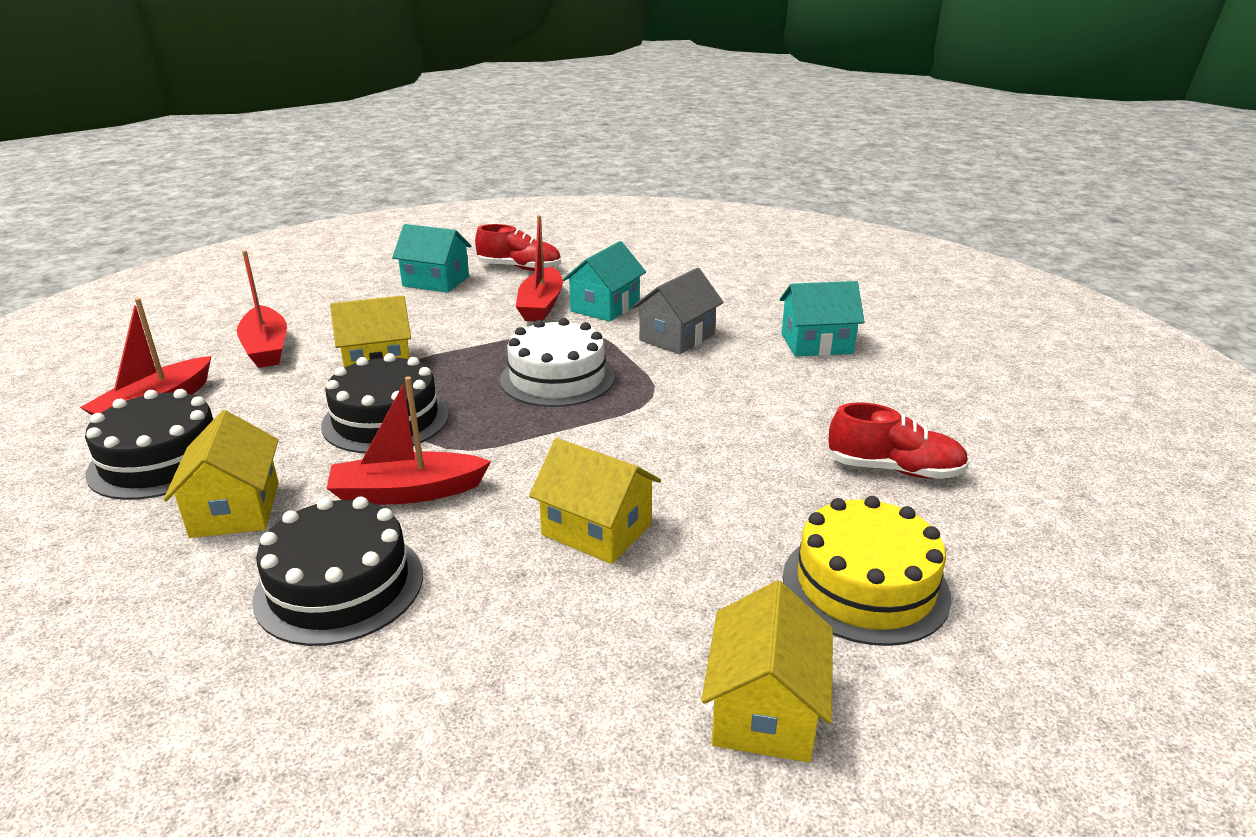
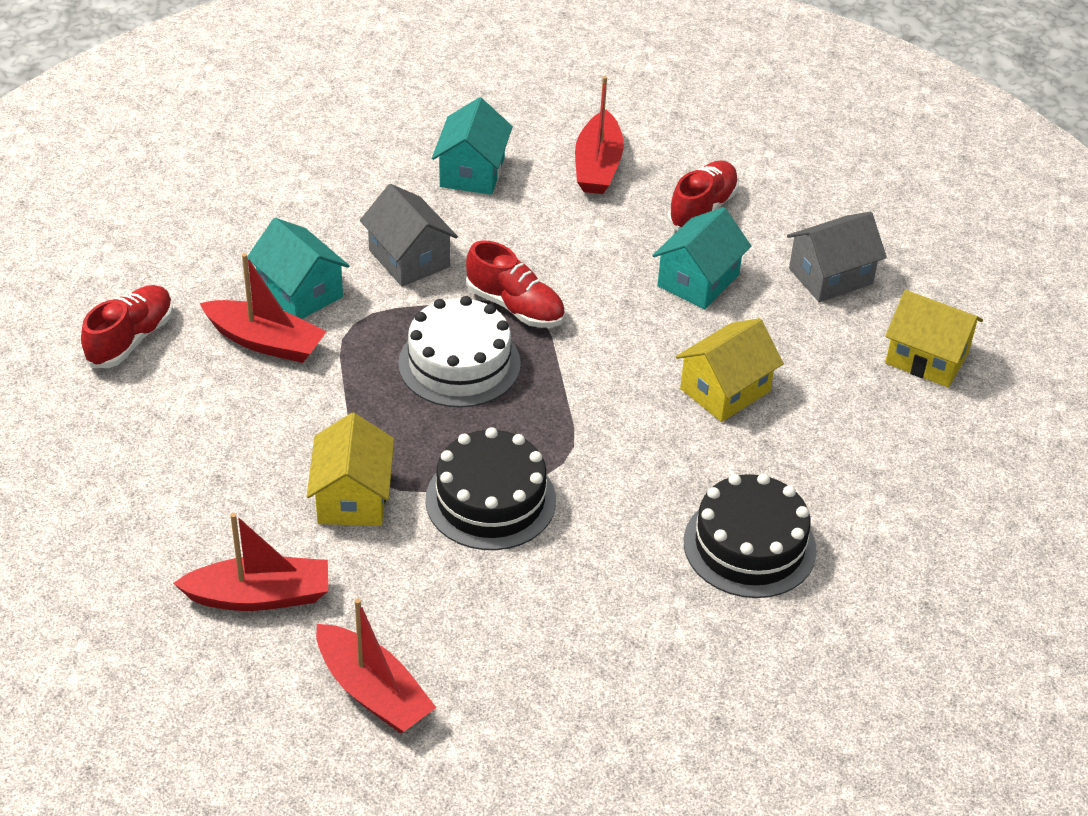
camera: 75 degrees left, 15 degrees up
(161, 460) = (503, 675): black cake -> none
(235, 509) = (616, 613): yellow house -> none
(407, 492) = (631, 495): red boat -> red boat (598, 166)
(436, 281) = (128, 423): turquoise house -> turquoise house (698, 280)
(649, 390) = (515, 306): none -> red shoe
(865, 585) = (830, 276): yellow cake -> grey house

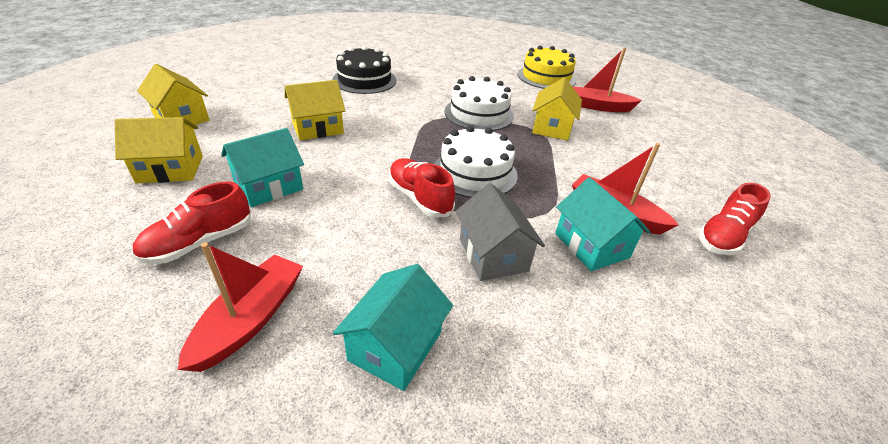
camera: 165 degrees left, 5 degrees down
(373, 692) = (546, 77): red boat -> yellow cake
(490, 500) = (479, 114): black cake -> white cake
(830, 276) = (170, 169): grey house -> yellow house

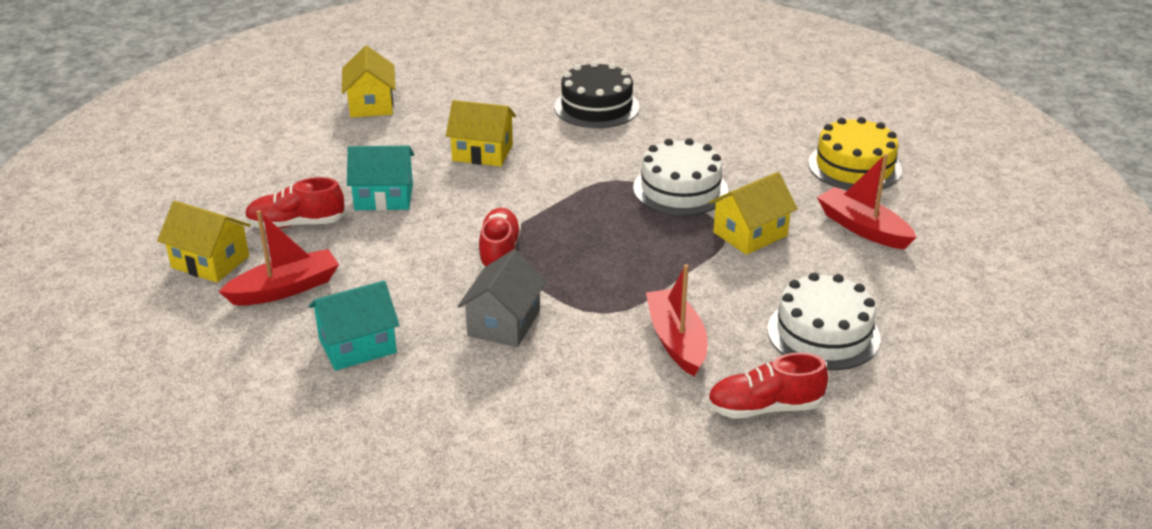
camera: 40 degrees right, 5 degrees down
(170, 169) = (323, 155): yellow house -> yellow house (210, 262)
(475, 172) = (585, 250): white cake -> white cake (823, 333)
(591, 245) = (605, 354): turquoise house -> none

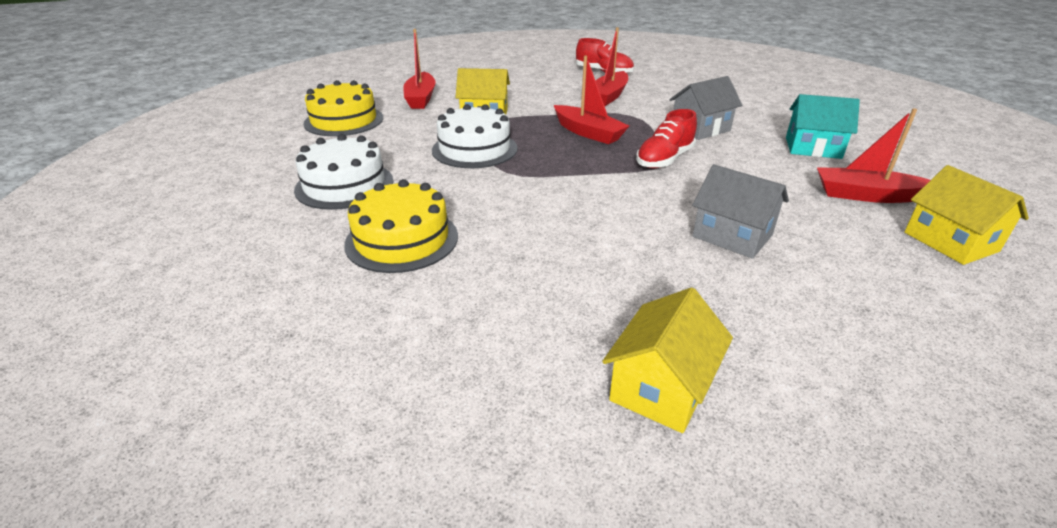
camera: 140 degrees left, 0 degrees up
(296, 224) = (844, 244): red shoe -> none
(384, 197) = (732, 236): turquoise house -> grey house
(482, 153) = (586, 240): yellow house -> none
(596, 107) = (402, 239): black cake -> yellow cake
(613, 258) = (588, 133): none -> red boat
(823, 333) = (533, 79): white cake -> white cake (344, 185)

